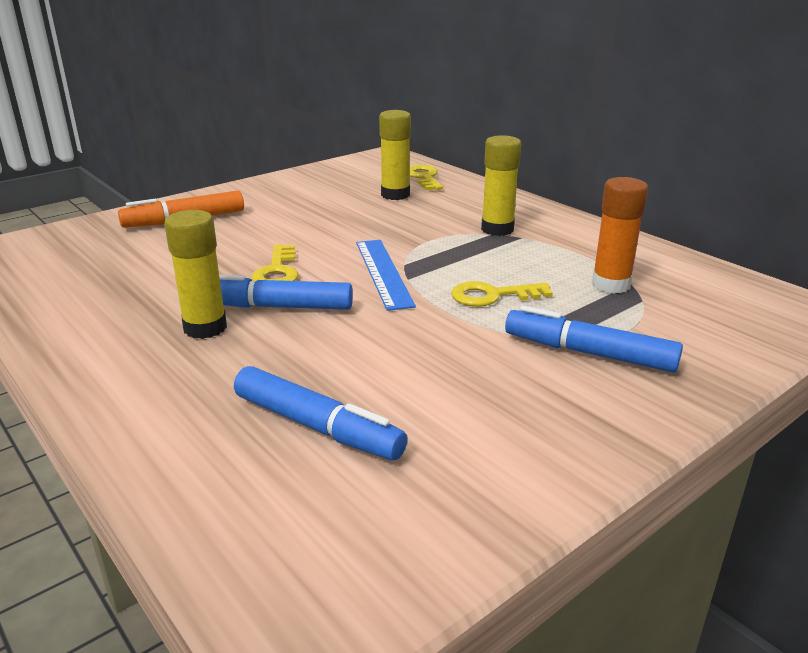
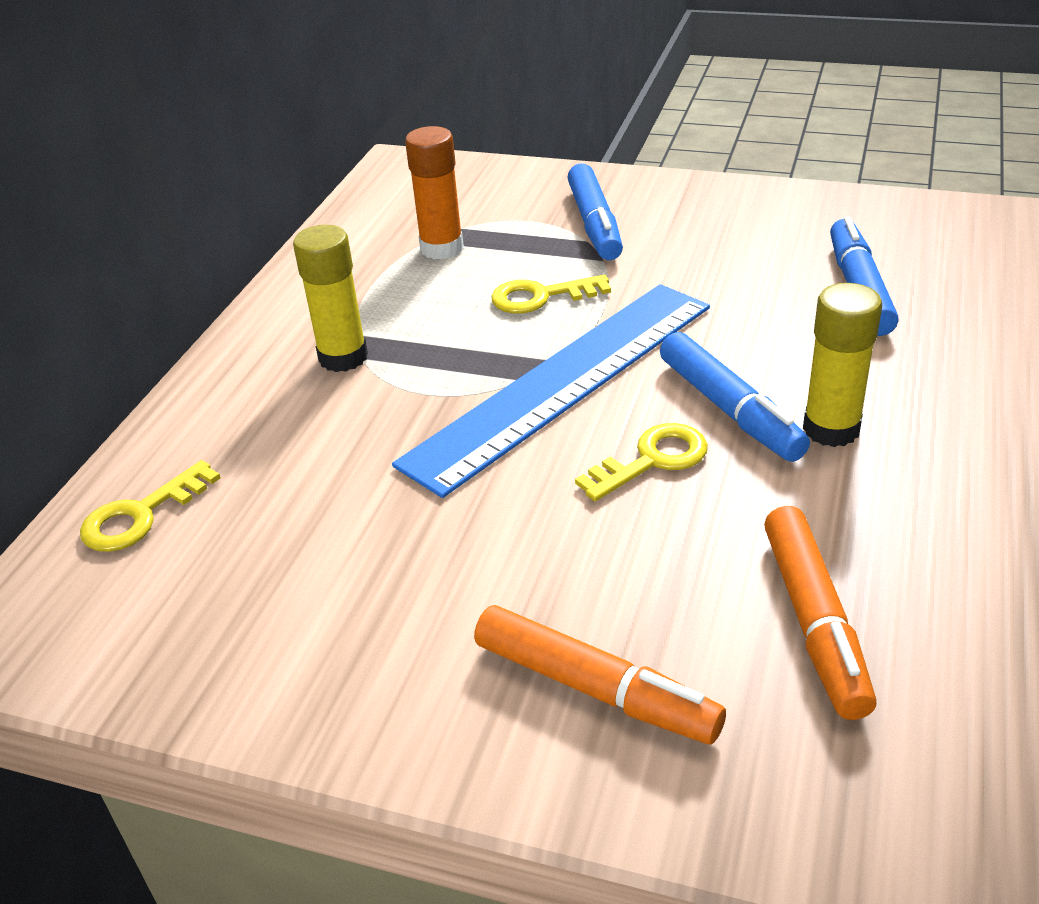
camera: 120 degrees left, 10 degrees up
(120, 266) = (814, 621): none -> orange marker
(383, 272) = (563, 382): blue ruler -> blue ruler, size x1.80
(395, 195) = (263, 503): yellow glue stick -> none
(492, 296) = (541, 297): yellow key -> yellow key turned 120 degrees clockwise

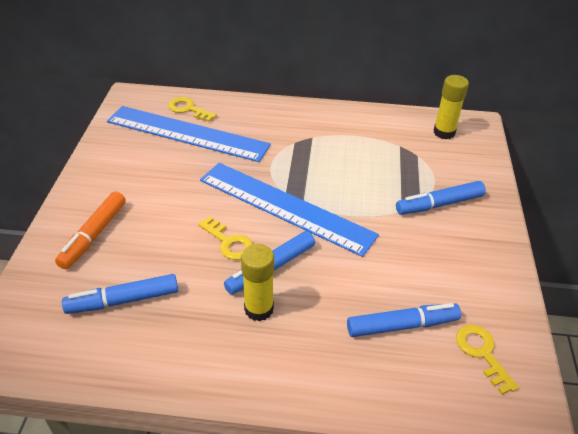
camera: 75 degrees right, 5 degrees up
(248, 518) = (187, 133): none -> blue ruler
(343, 357) = (293, 137): yellow glue stick -> yellow glue stick (444, 132)
(442, 248) = (394, 152): orange glue stick -> none
(541, 297) = (357, 191): yellow key -> yellow key (482, 353)
(814, 621) = (123, 300): orange marker -> blue marker

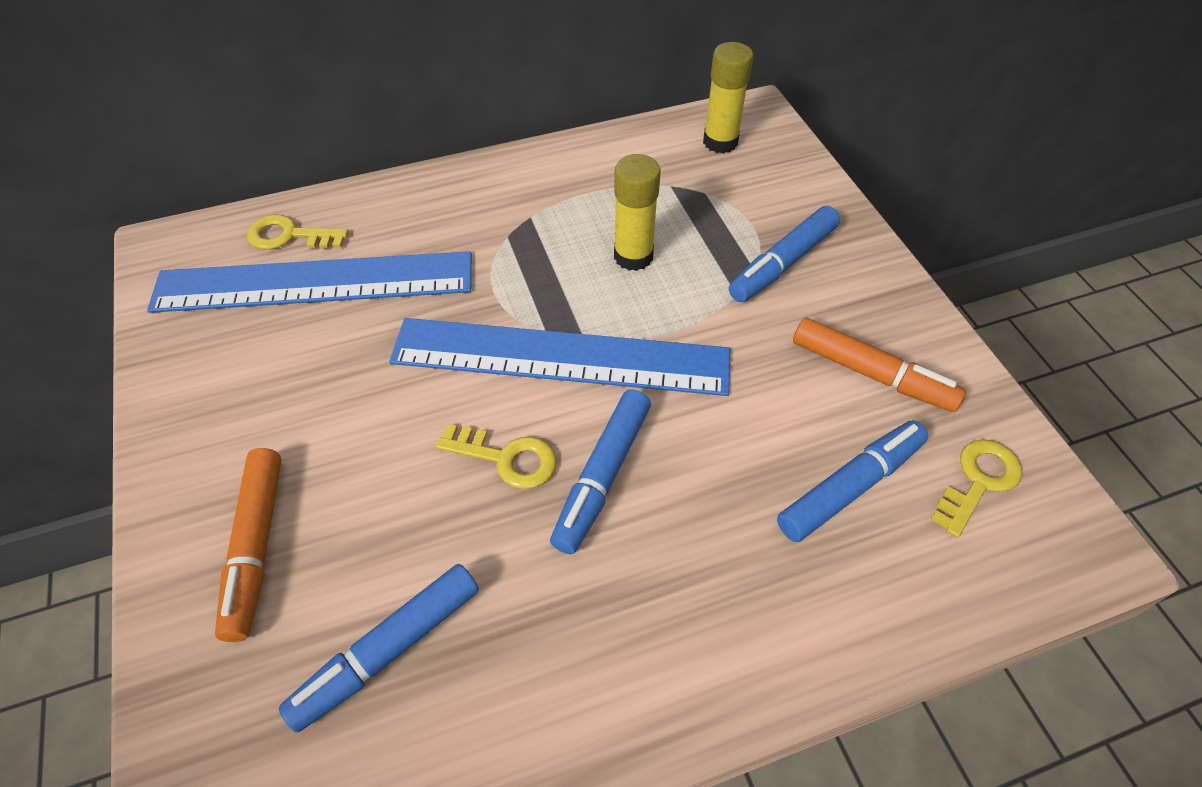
camera: 25 degrees left, 10 degrees up
(259, 309) = (626, 558): yellow glue stick -> yellow glue stick (633, 256)
(454, 276) = (871, 373): none -> orange marker
(482, 353) = (978, 481): yellow key -> yellow key turned 90 degrees clockwise

